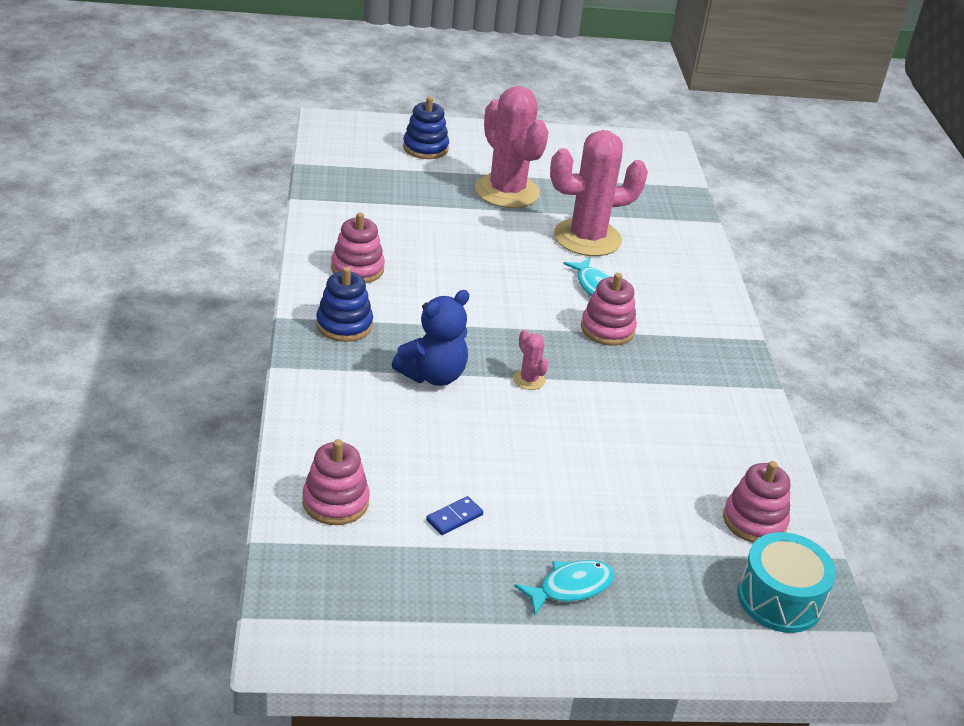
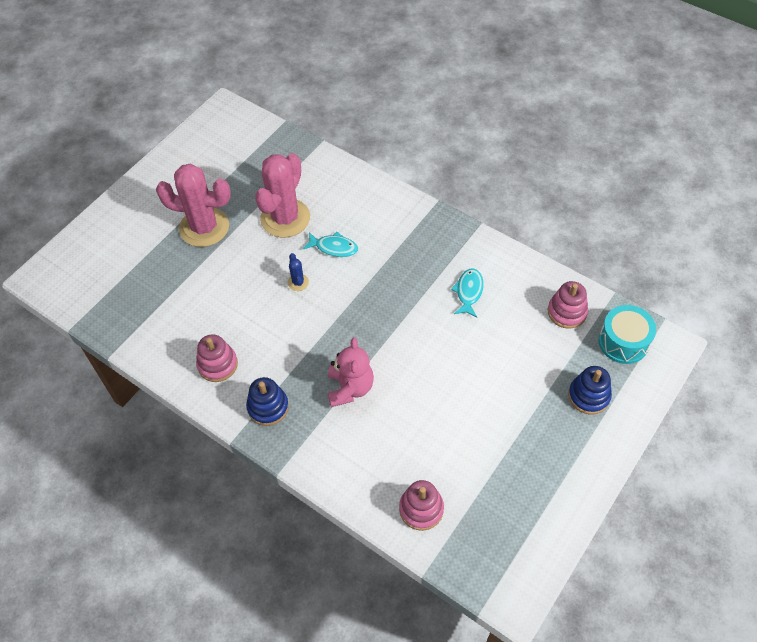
camera: 45 degrees left, 20 degrees up
(425, 148) = (118, 240): blue stacking toy -> blue stacking toy (588, 396)
(433, 375) = (350, 388): blue teddy bear -> pink teddy bear
(454, 518) = (473, 454): blue domino -> none
(520, 280) = (298, 282): none -> blue cactus
(529, 380) = (389, 340): pink cactus -> none
(570, 587) = (558, 432): turquoise fish -> turquoise fish (469, 292)
(607, 329) = (375, 269): pink stacking toy -> none

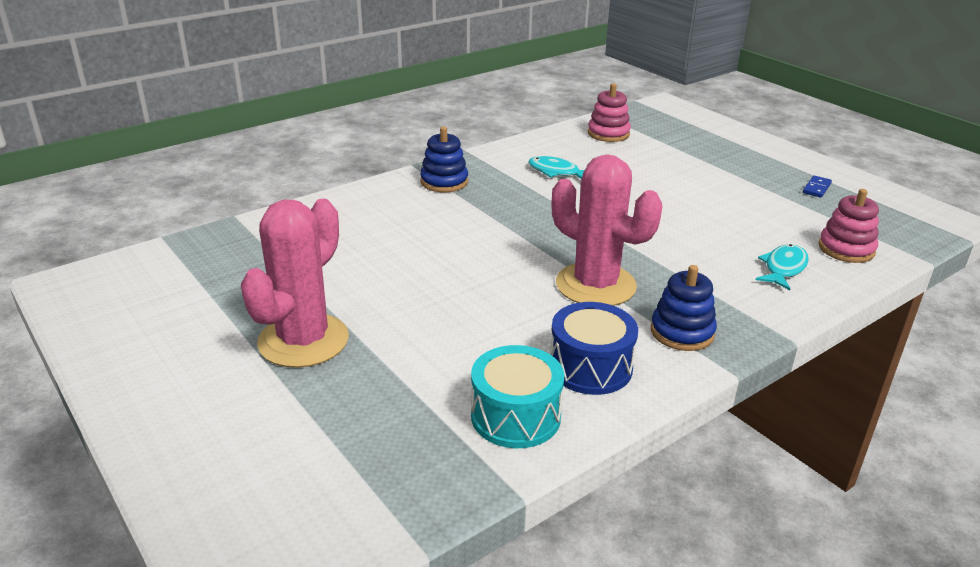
camera: 75 degrees left, 25 degrees down
(217, 364) = (590, 367): pink stacking toy -> blue drum
(285, 218) = (350, 265): pink cactus -> pink cactus (595, 285)
(298, 282) = (474, 274): blue cactus -> none
(334, 247) = (433, 238): turquoise fish -> turquoise fish (783, 268)
(350, 388) = (667, 264): pink teddy bear -> none
(529, 487) = (816, 188): none -> blue domino
(588, 396) = (712, 143): blue stacking toy -> blue stacking toy (444, 182)
(623, 342) = (654, 119): turquoise drum -> turquoise drum (515, 416)

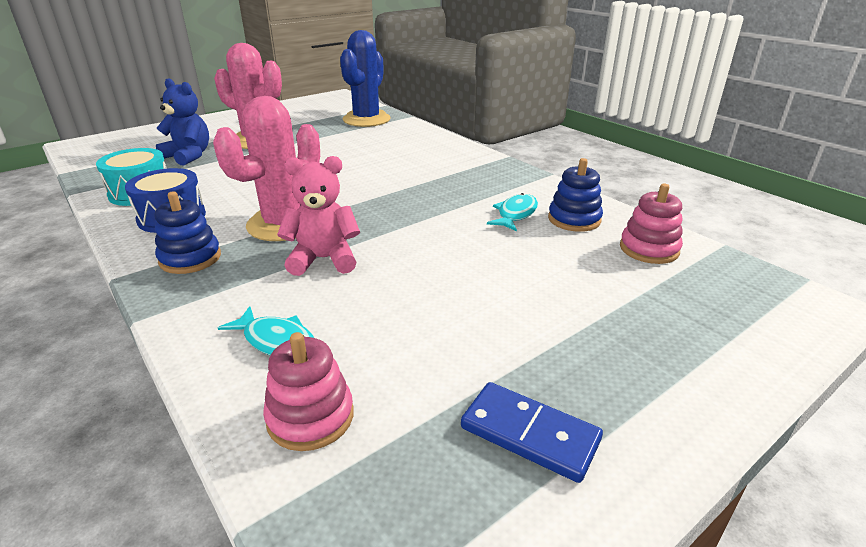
camera: 90 degrees right, 0 degrees up
(234, 250) = (366, 119): none -> blue cactus
(364, 402) = (189, 156): none -> blue teddy bear
(444, 182) = (477, 167): blue stacking toy -> blue stacking toy (574, 219)
(661, 257) = (323, 259): none -> pink teddy bear
(816, 188) = (529, 434): blue domino -> blue domino, size x1.77

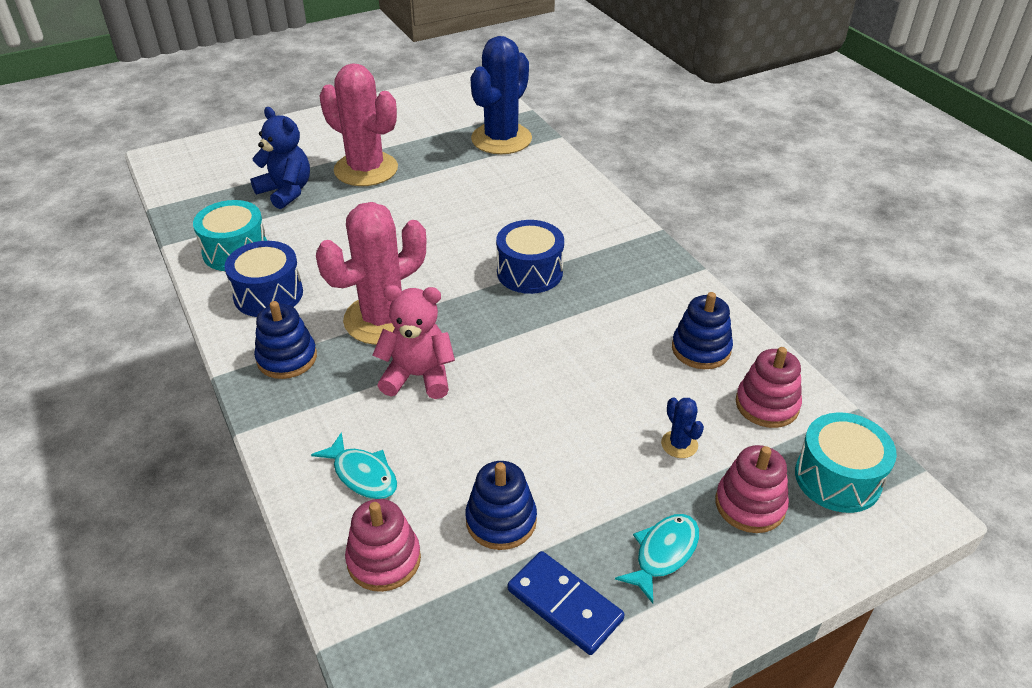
camera: 10 degrees right, 10 degrees up
(410, 186) = (529, 272): none -> blue drum
(435, 363) = (501, 520): none -> blue stacking toy
(515, 214) = (637, 333): turquoise fish -> turquoise fish (663, 554)
(587, 283) = (679, 444): none -> blue cactus
(675, 321) = (750, 504): none -> pink stacking toy
(741, 292) = (837, 478): none -> turquoise drum

